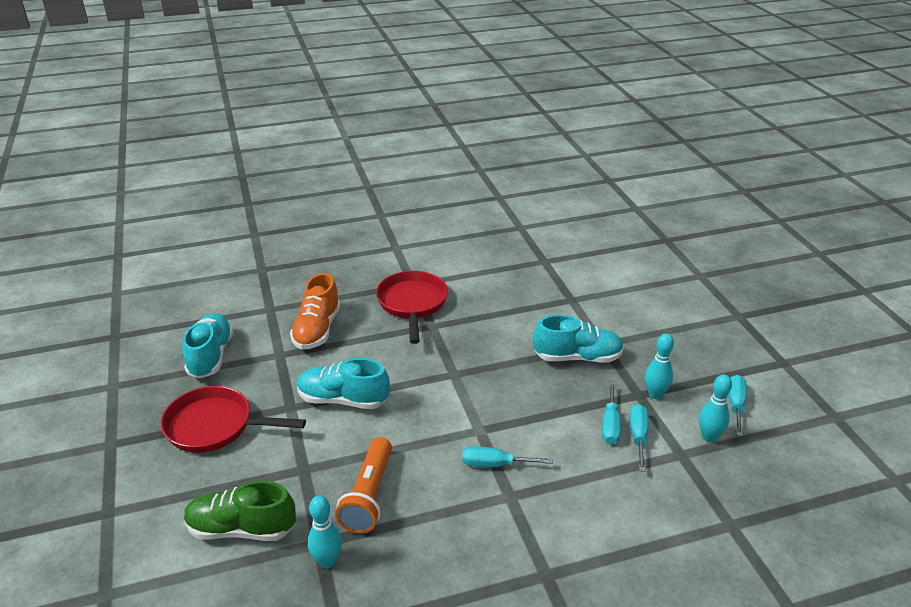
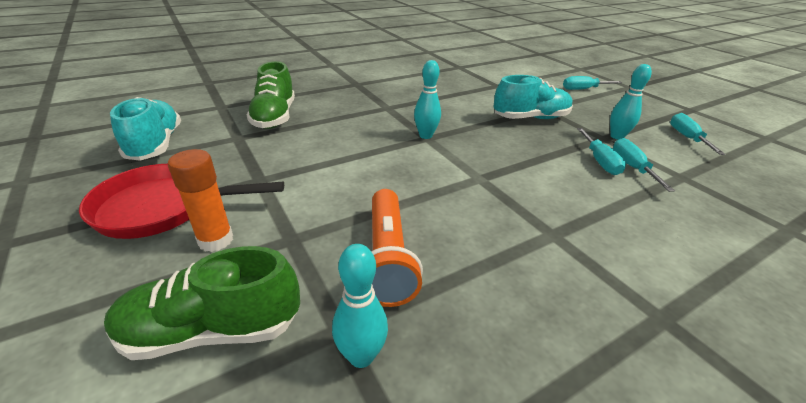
camera: 15 degrees left, 0 degrees up
(250, 462) = (215, 240): none -> orange glue stick
(317, 330) = (275, 117): orange shoe -> green shoe
(343, 400) = (320, 167): turquoise shoe -> none
(412, 304) = (362, 95): red pan -> none
(495, 464) = (516, 206): turquoise screwdriver -> turquoise screwdriver (583, 89)
(709, 437) = (691, 161): turquoise bowling pin -> turquoise bowling pin (425, 135)

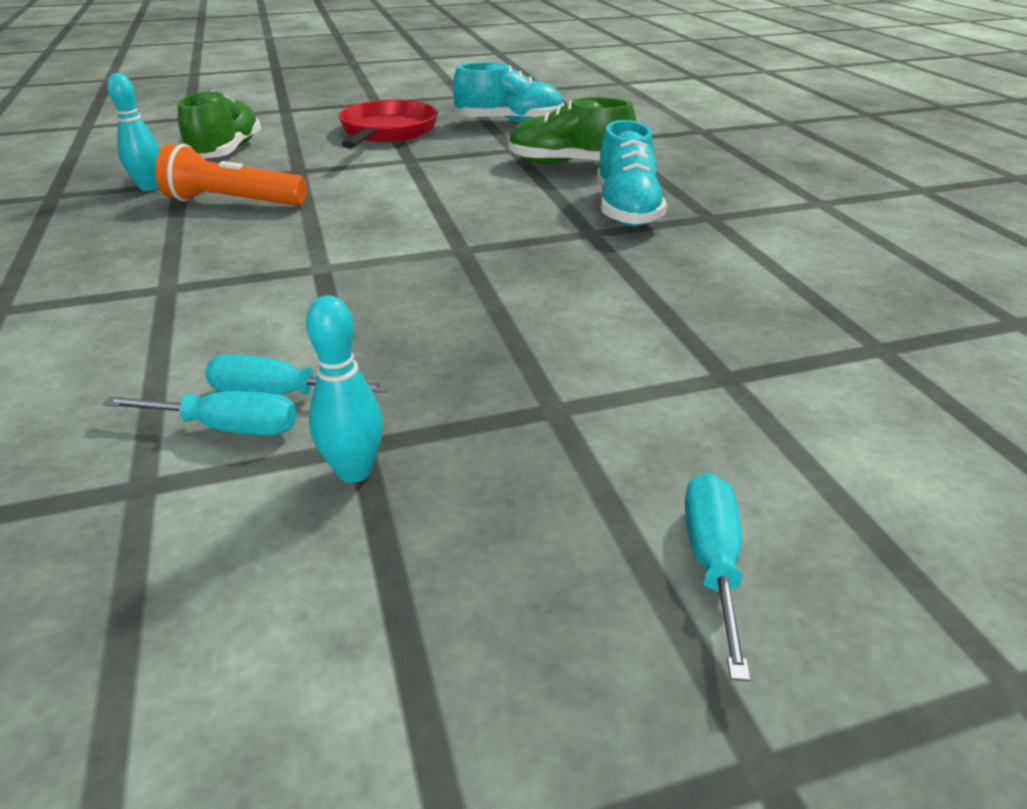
camera: 105 degrees right, 0 degrees up
(215, 240) = (323, 149): orange glue stick -> none
(425, 135) = (469, 249): turquoise bowling pin -> none
(530, 118) = (502, 370): turquoise shoe -> turquoise shoe (626, 210)
(687, 138) = (263, 635): turquoise screwdriver -> none

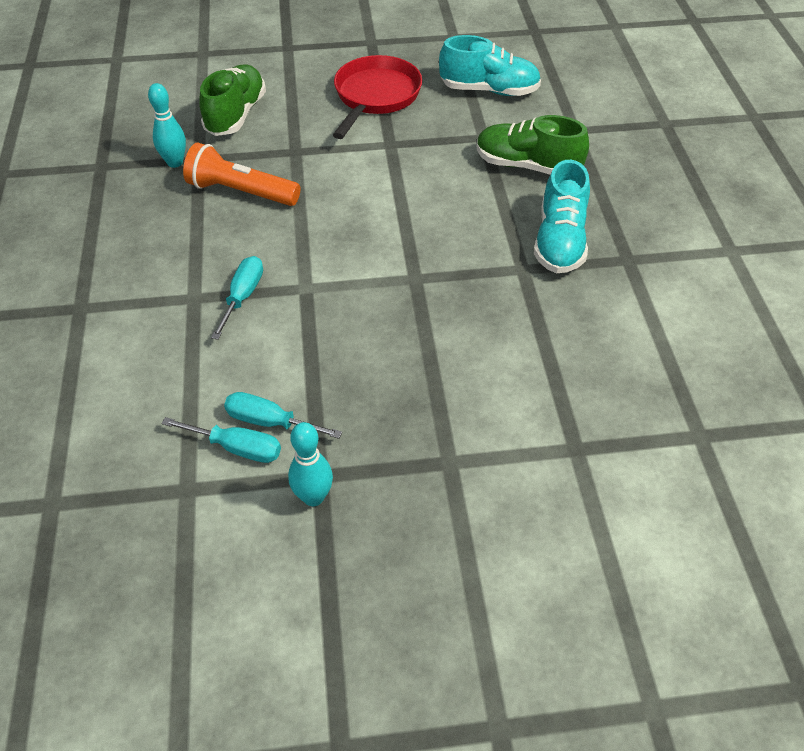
camera: 10 degrees right, 15 degrees up
(712, 562) = (514, 600): turquoise screwdriver -> turquoise screwdriver (243, 296)

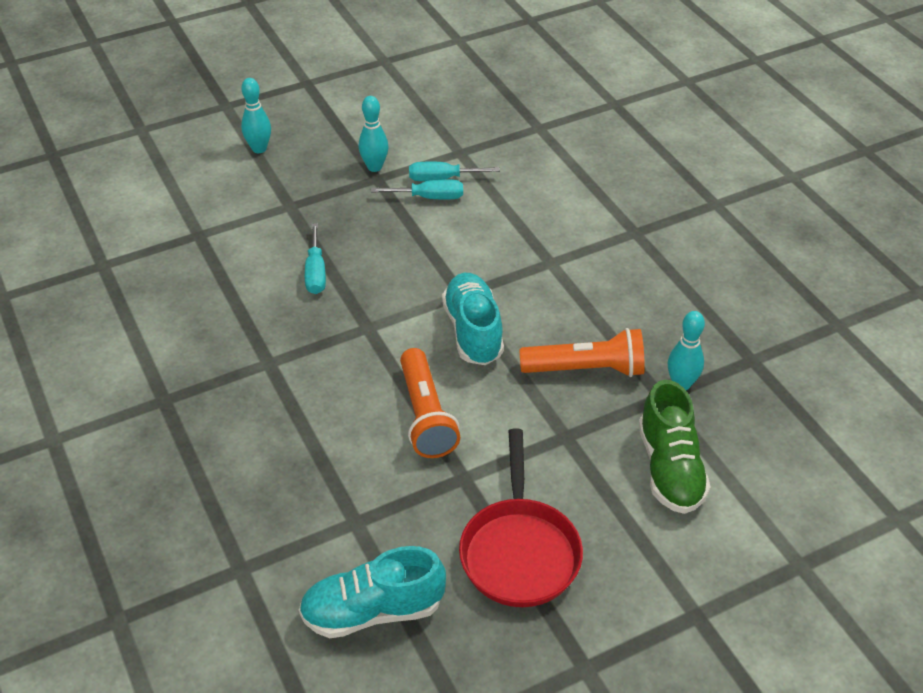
camera: 160 degrees right, 5 degrees down
(243, 296) = (510, 273): turquoise screwdriver -> turquoise screwdriver (316, 272)
(397, 190) = (426, 415): none -> orange flashlight
(465, 590) = (259, 149): none -> turquoise bowling pin
(527, 166) = (290, 490): green shoe -> none
(559, 241) = (236, 401): turquoise shoe -> turquoise shoe (473, 331)

